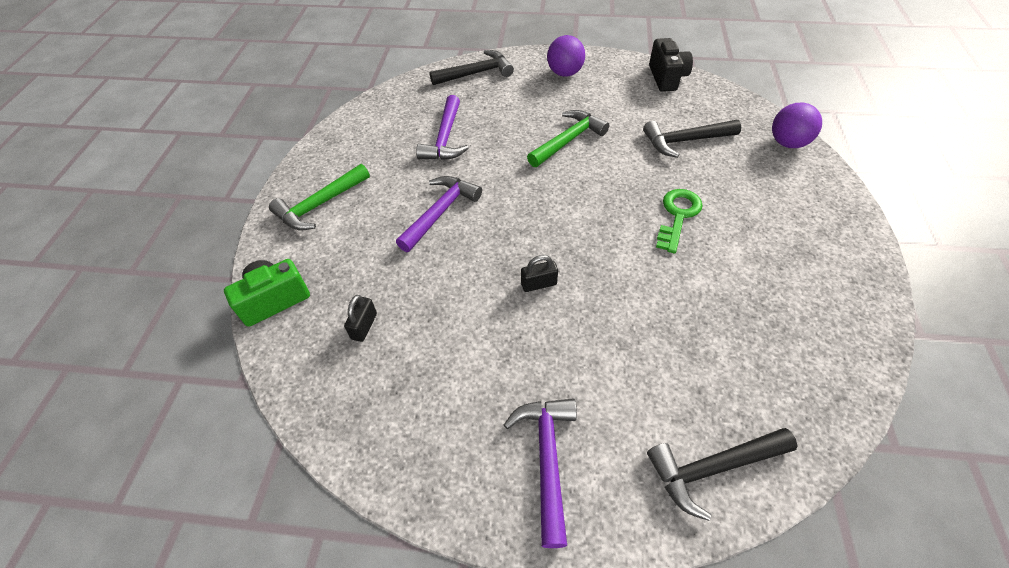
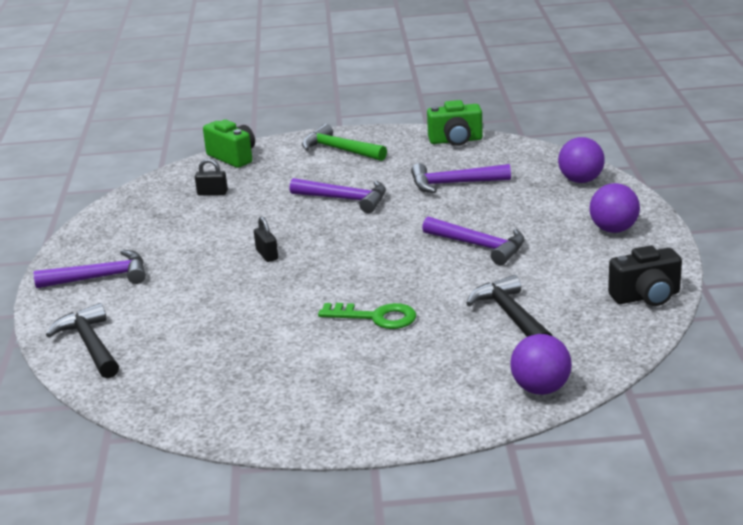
camera: 80 degrees right, 25 degrees down
(356, 125) = (455, 141): none -> green camera
(476, 73) = (580, 180): black hammer -> purple ball
(568, 140) = (479, 246): green hammer -> purple hammer

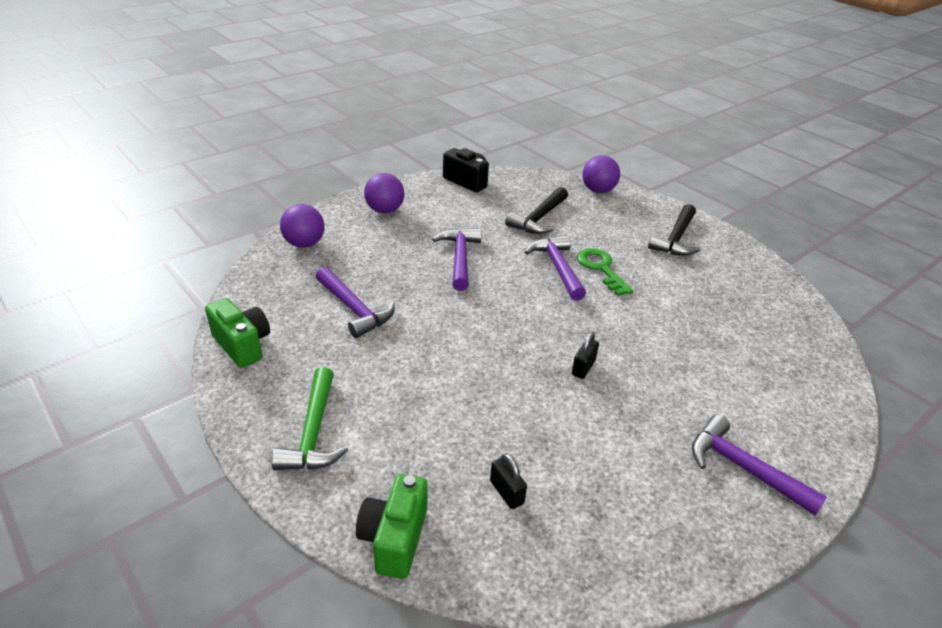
camera: 130 degrees left, 10 degrees up
(90, 345) = (813, 398): black hammer -> black hammer (675, 239)
(345, 199) = (437, 367): purple hammer -> purple hammer (557, 267)

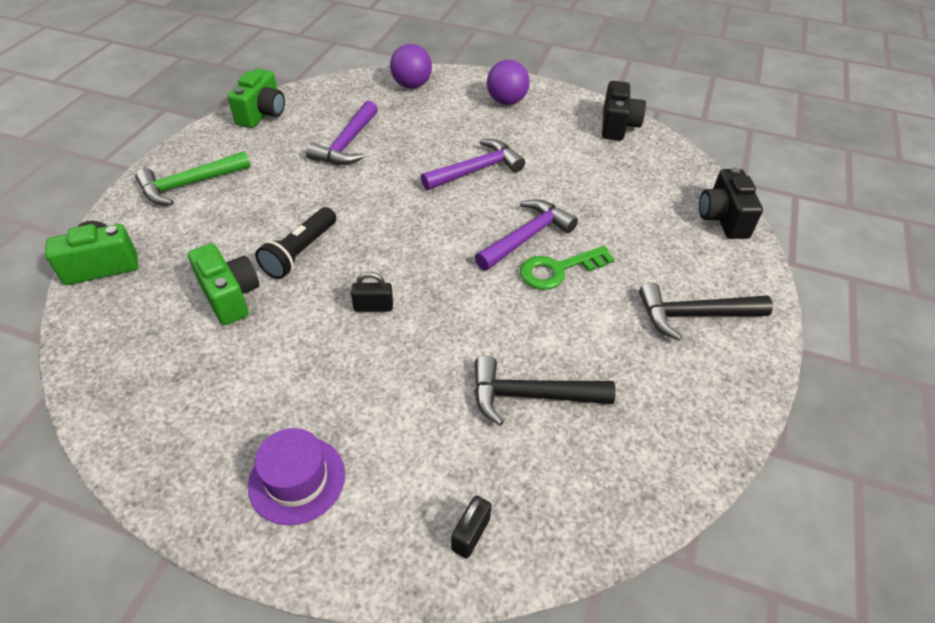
camera: 60 degrees right, 10 degrees up
(486, 387) = (300, 252): none -> black flashlight
(506, 492) = (176, 309): black padlock -> black padlock (470, 534)
(513, 449) = (230, 296): none -> green camera
(538, 219) = (605, 194): black hammer -> black hammer (530, 395)
(598, 190) = (723, 219): purple ball -> black camera
(601, 269) = (558, 270): green key -> green key turned 150 degrees counterclockwise
(743, 468) = (297, 479): purple hammer -> purple hat

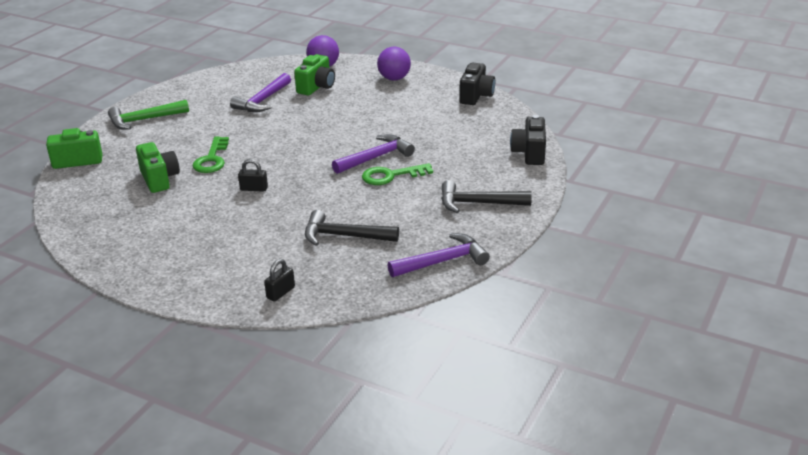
camera: 10 degrees right, 15 degrees down
(262, 114) = (205, 81): green camera -> green camera (316, 87)
(297, 479) = (181, 264): purple hat -> none
(300, 252) = (212, 159): black flashlight -> green key
(476, 170) = (354, 119): purple hammer -> purple hammer (443, 261)

